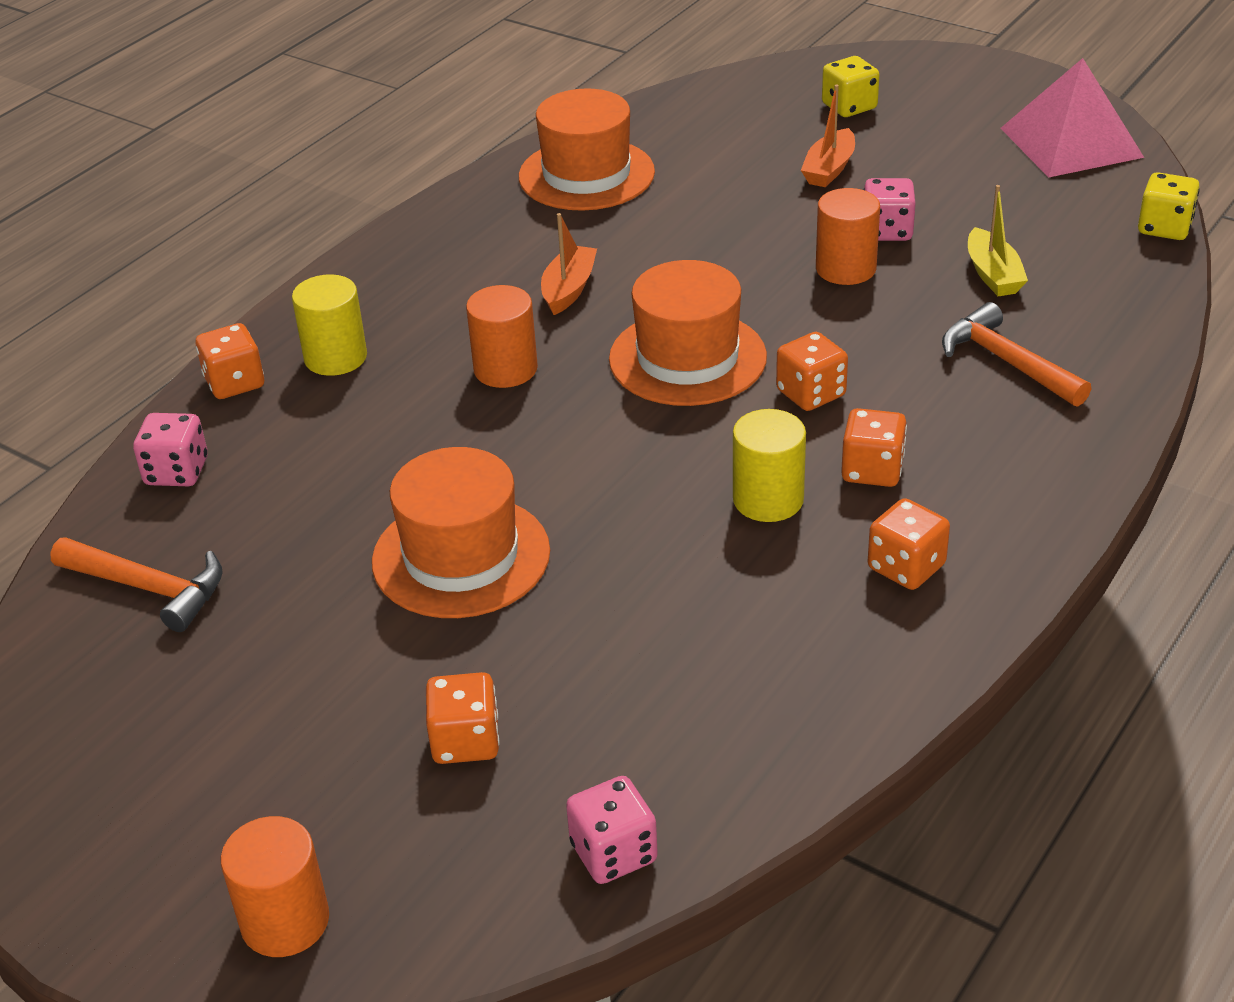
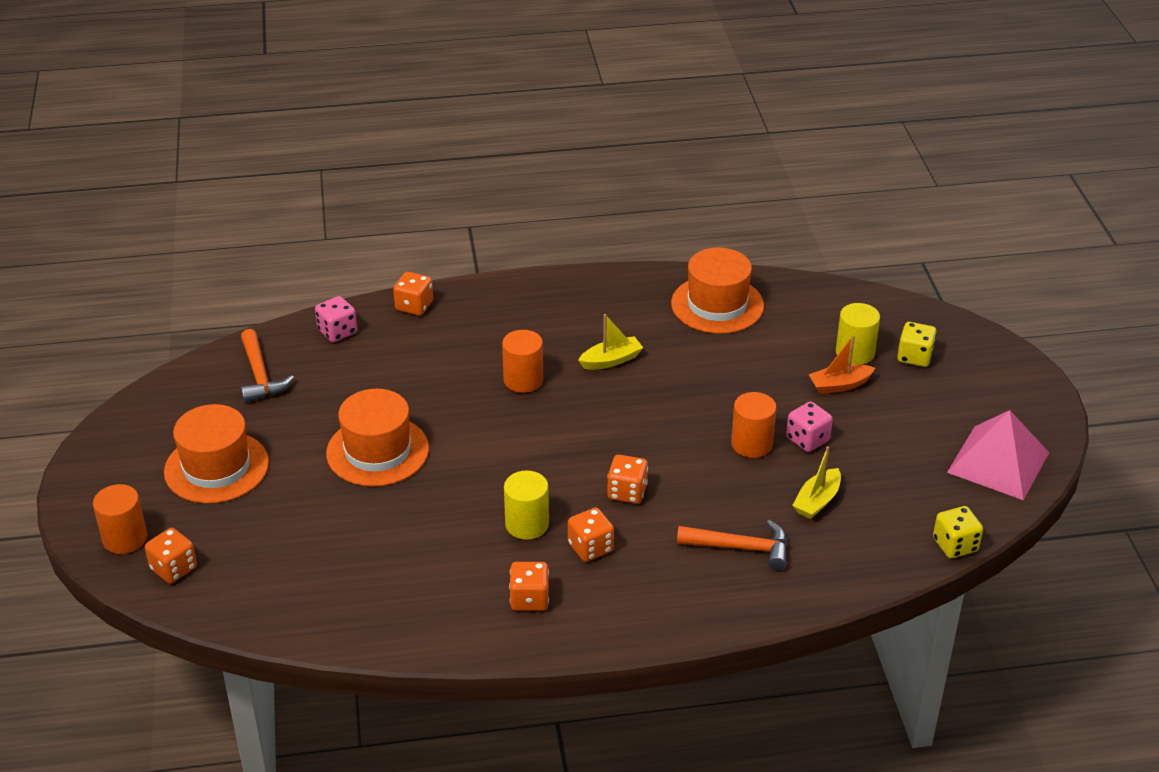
camera: 45 degrees right, 0 degrees up
(335, 357) = (468, 323): yellow cylinder -> yellow cylinder (855, 353)
(465, 741) = (268, 525): orange dice -> orange dice (173, 568)
(569, 289) = (611, 360): orange boat -> yellow boat
(613, 853) = (249, 609): pink dice -> none
(687, 358) = (604, 433): orange hat -> orange hat (216, 467)
(1006, 362) = (741, 548): orange hammer -> orange hammer turned 90 degrees clockwise

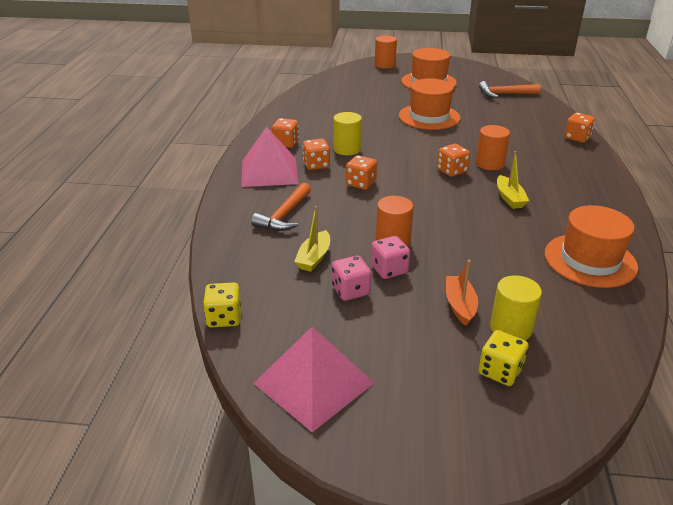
camera: 105 degrees right, 5 degrees down
(173, 568) = (359, 72): orange dice -> orange dice (452, 171)
(337, 332) = (547, 114): pink dice -> pink dice (351, 290)
(631, 594) = (269, 171): none -> pink pyramid
(817, 501) = (314, 258): yellow boat -> yellow boat turned 120 degrees counterclockwise

